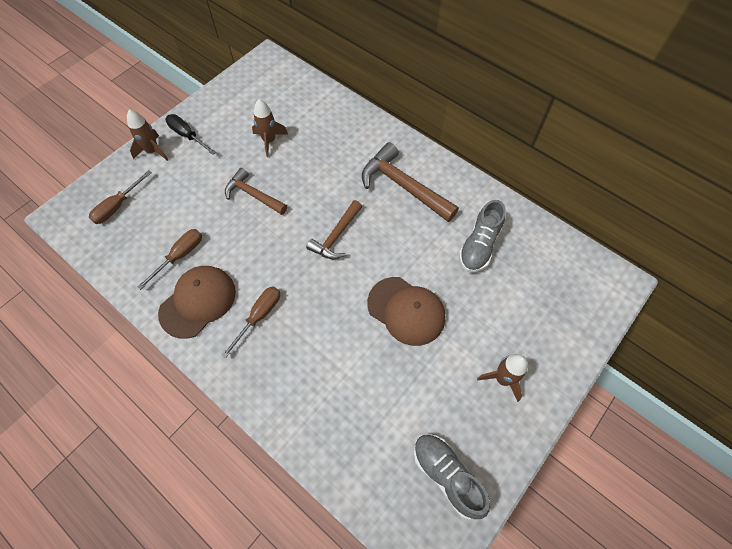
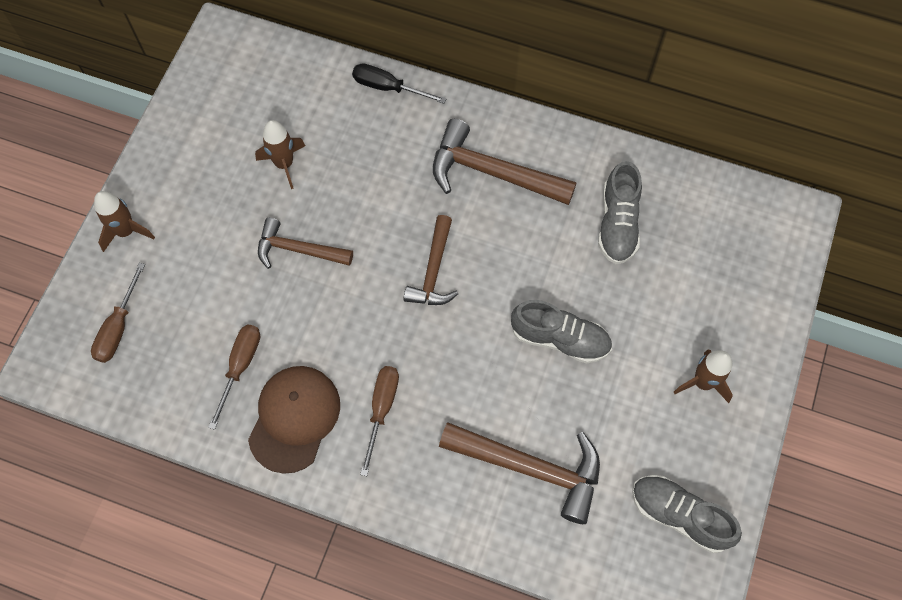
camera: 20 degrees left, 5 degrees up
(187, 136) = (164, 192): black screwdriver -> black screwdriver (388, 88)
(347, 396) = (531, 468): none -> brown hammer
(406, 311) = (560, 339): brown cap -> grey shoe

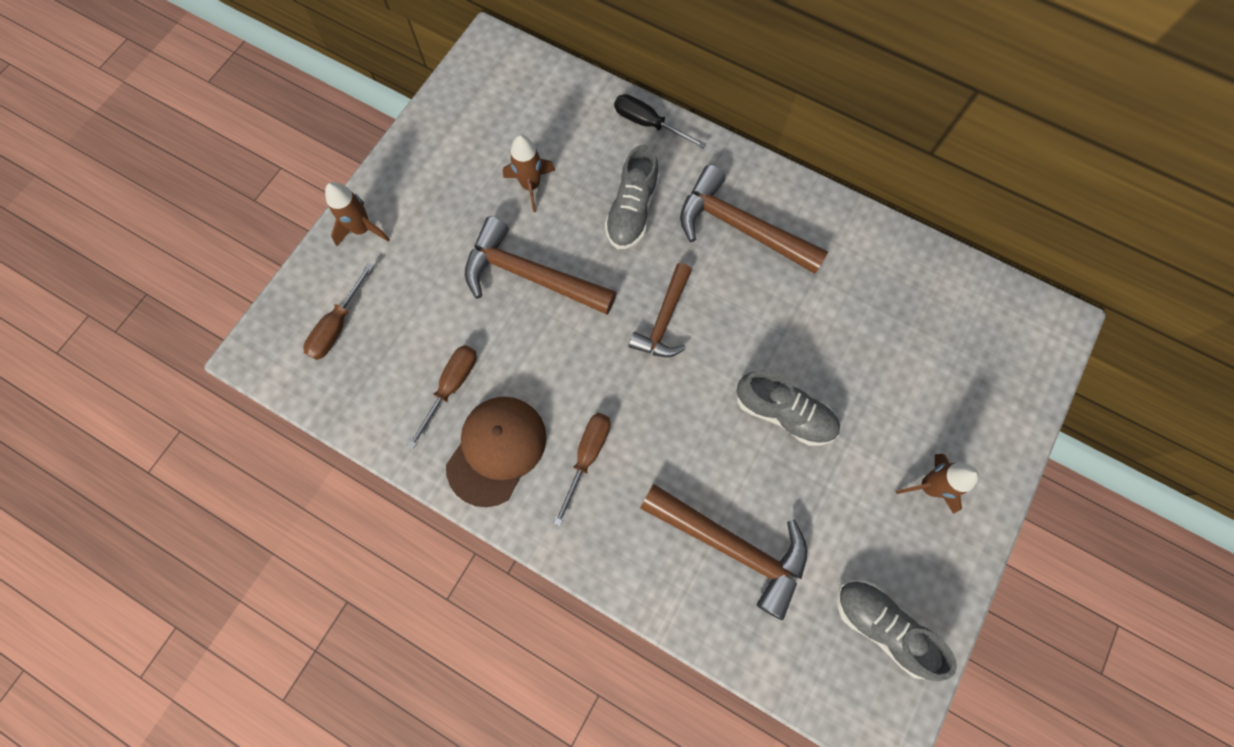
camera: 10 degrees right, 5 degrees up
(298, 250) = (530, 276): brown hammer -> brown hammer, size x1.55
(617, 224) = (863, 302): grey shoe -> grey shoe (632, 211)

